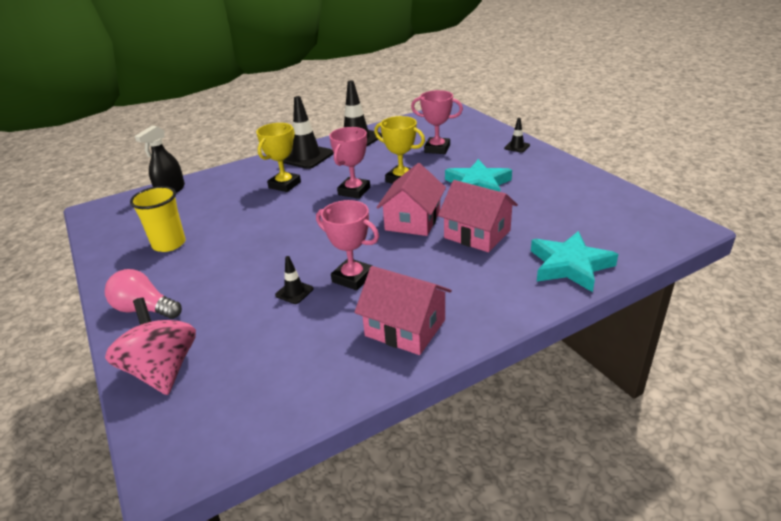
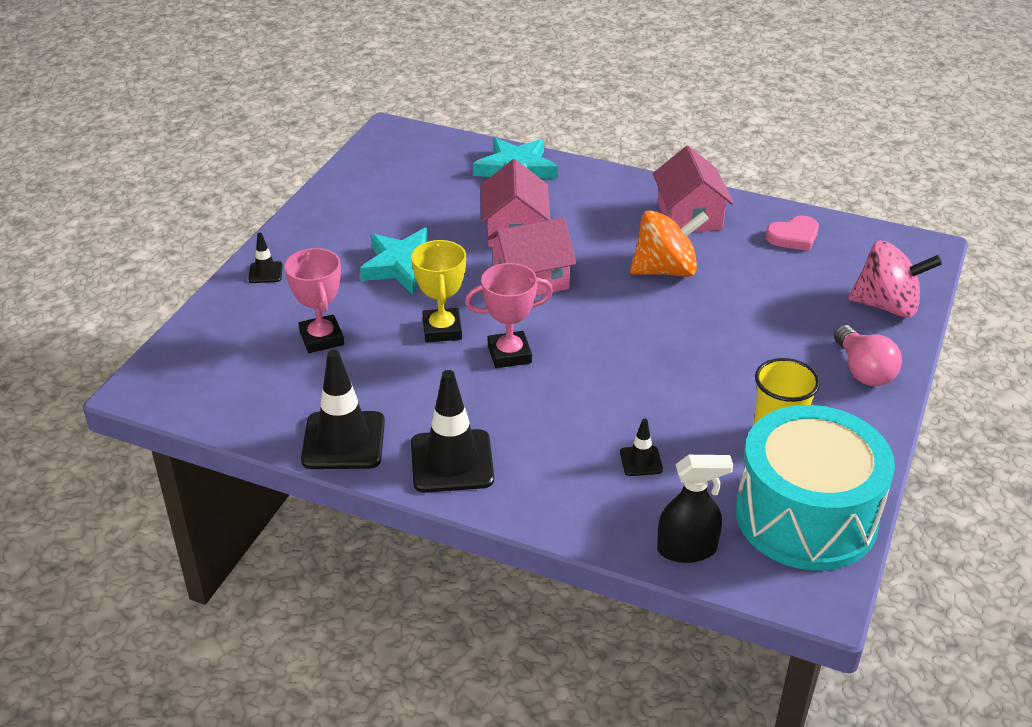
camera: 130 degrees left, 5 degrees up
(123, 227) = (806, 516): none -> turquoise drum
(162, 370) = (887, 306): pink spinning top -> pink spinning top turned 105 degrees counterclockwise
(284, 185) = (553, 429): yellow trophy -> none
(294, 292) = (725, 293): black traffic cone -> black traffic cone (641, 461)
(303, 376) = (793, 237): none -> pink heart
(353, 278) = (665, 270): pink trophy -> orange spinning top

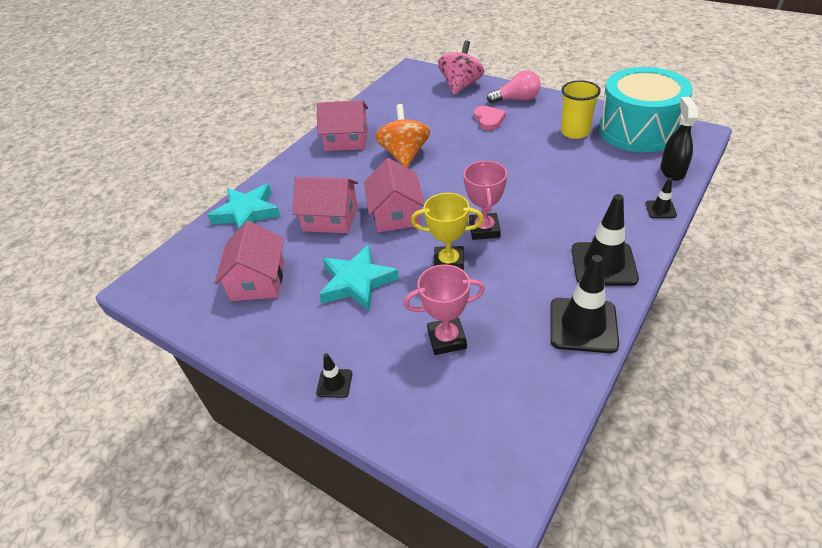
camera: 75 degrees left, 5 degrees up
(404, 200) = (258, 280): none -> pink house
(641, 461) = (597, 181): black traffic cone -> black traffic cone (660, 209)
(793, 237) = (385, 106): pink heart -> pink heart (489, 120)

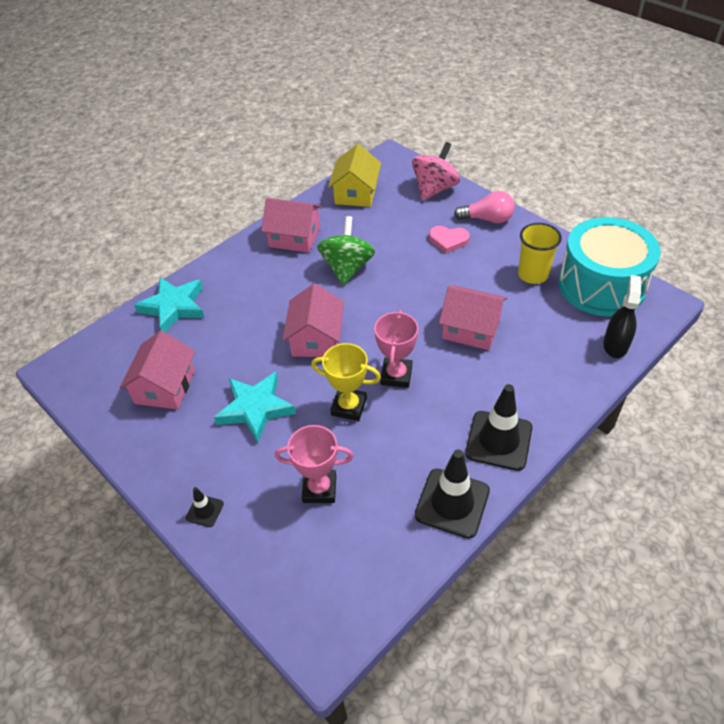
camera: 10 degrees right, 5 degrees up
(330, 218) = (251, 330): pink house -> pink house (471, 329)
(391, 99) = (356, 193): none -> yellow house
(404, 155) = (347, 268): orange spinning top -> green spinning top
(489, 120) = (448, 240): pink heart -> pink heart turned 105 degrees clockwise
(660, 209) = (583, 389): black traffic cone -> none

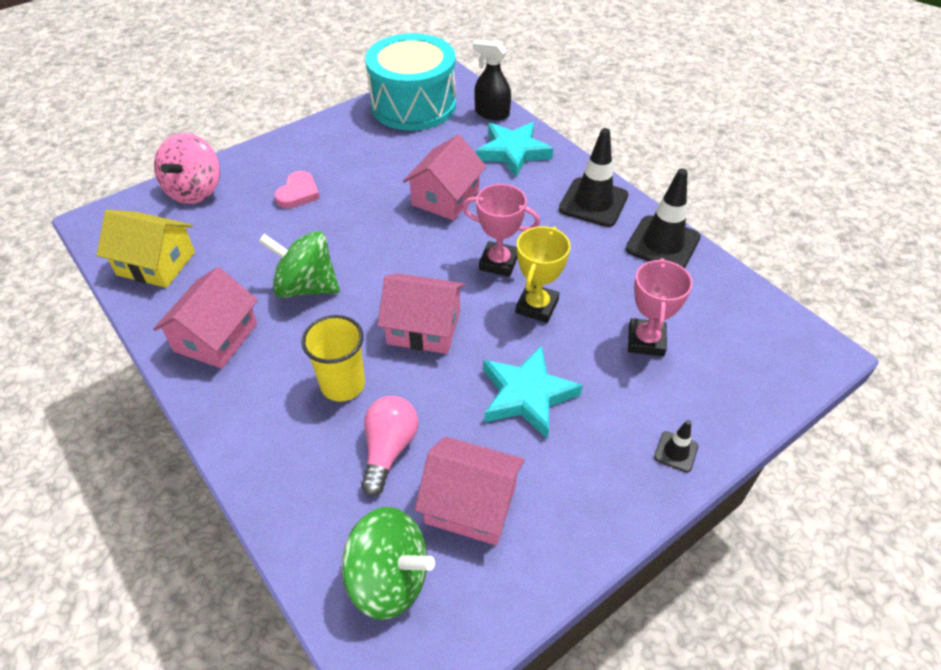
camera: 85 degrees left, 0 degrees up
(117, 354) = (389, 578): none -> green spinning top
(174, 307) = (307, 497): turquoise star -> turquoise star (513, 152)
(434, 189) = (195, 190): pink spinning top -> pink spinning top turned 120 degrees counterclockwise
(487, 219) = (277, 158): pink light bulb -> pink light bulb (389, 449)
(533, 274) = (381, 143): yellow cup -> yellow cup (343, 384)

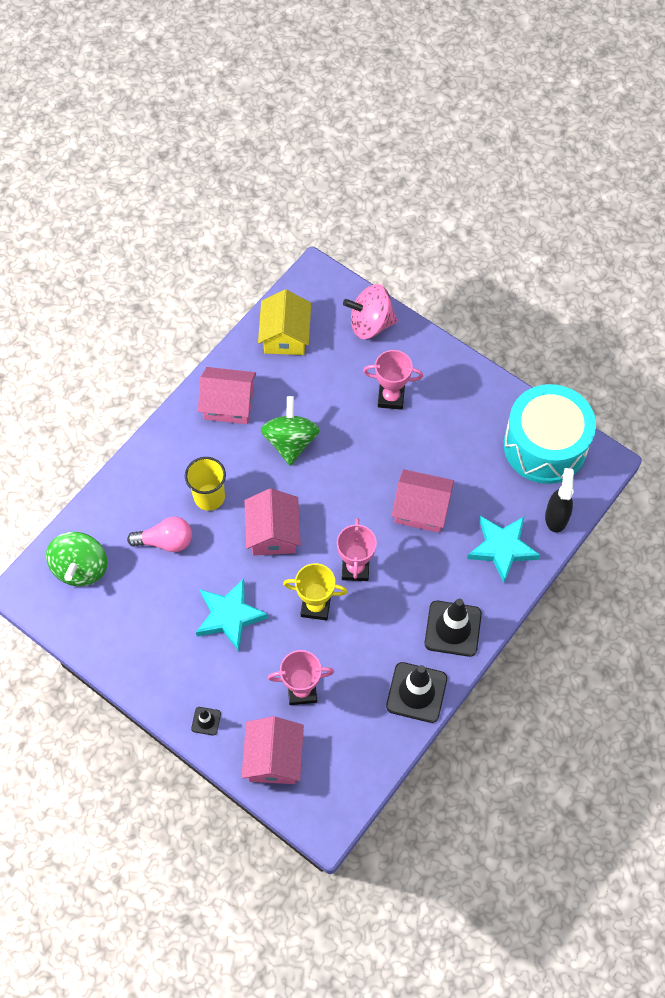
camera: 75 degrees right, 15 degrees up
(298, 193) = (391, 397): pink heart -> pink trophy
(470, 504) = (138, 600): pink house -> pink house (273, 758)

